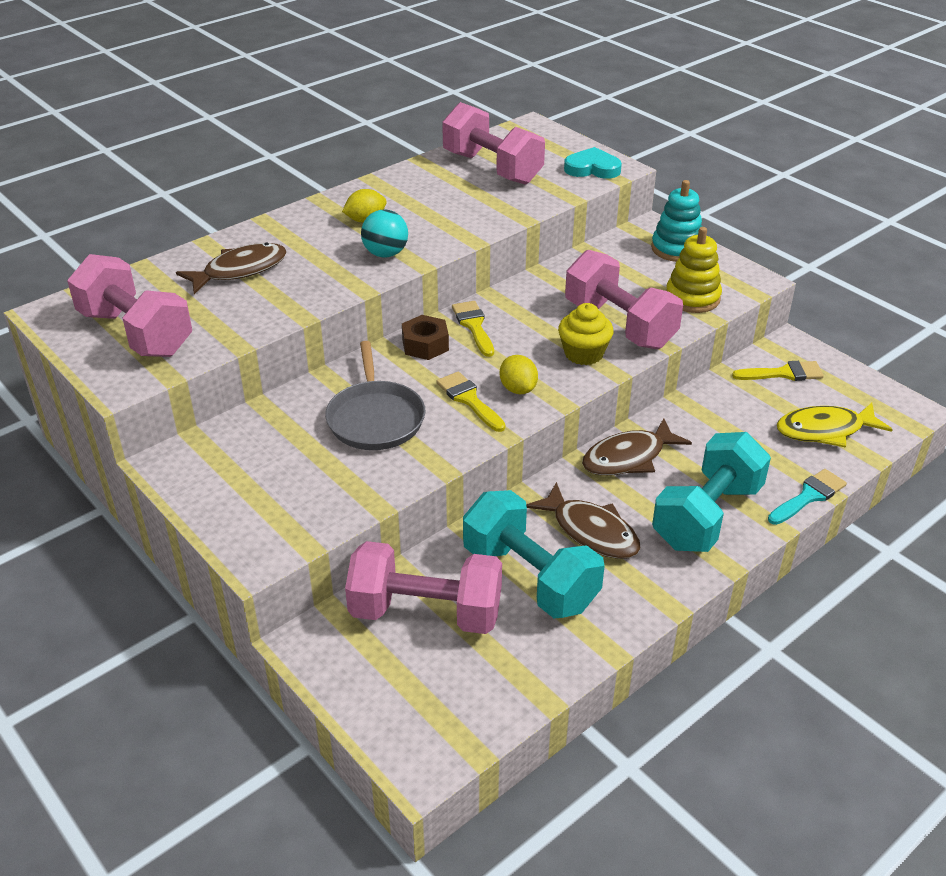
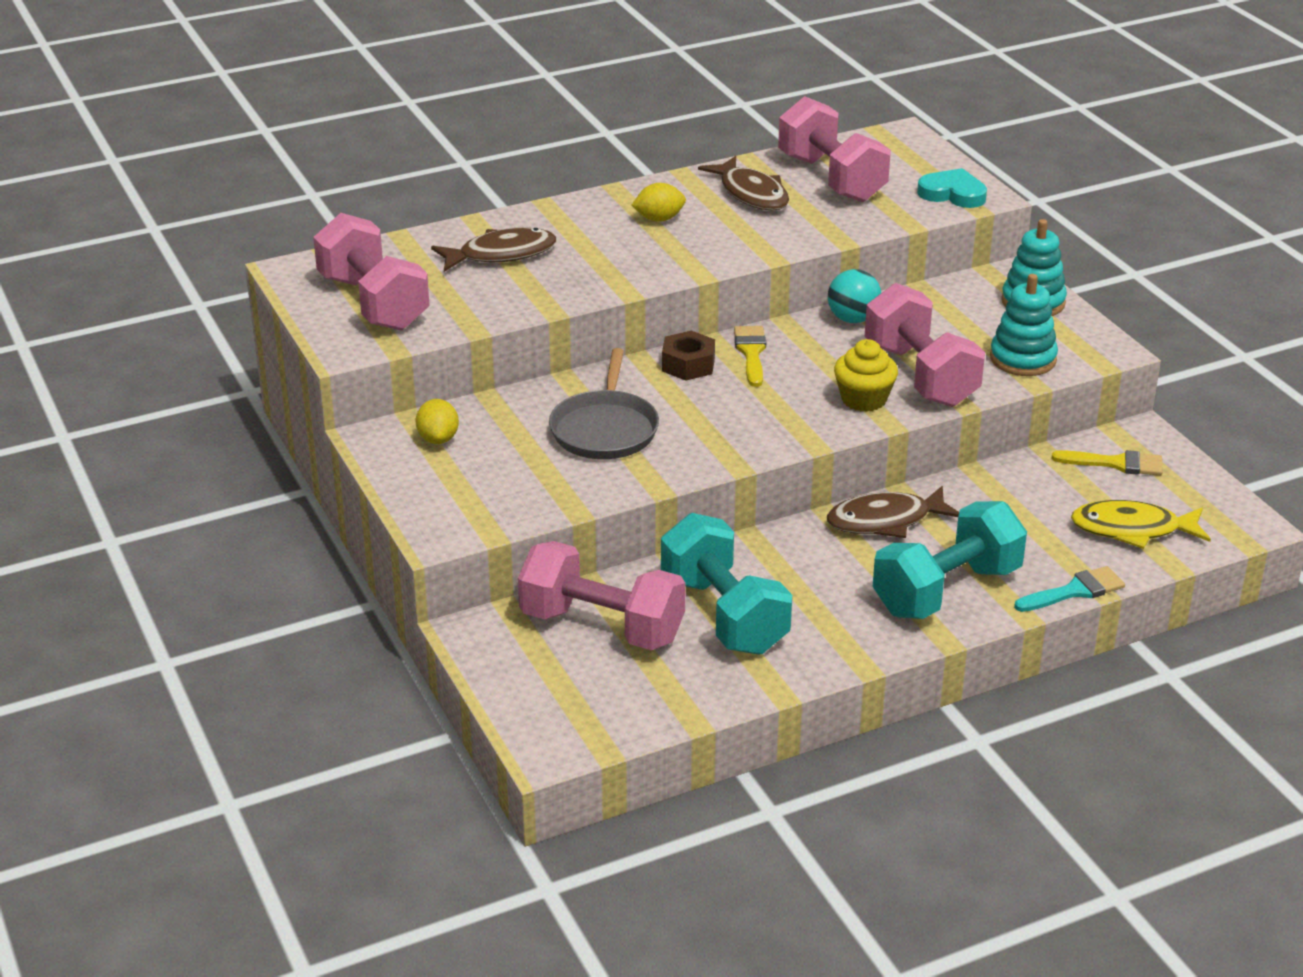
camera: 15 degrees right, 5 degrees down
(385, 254) = (667, 258): turquoise ball -> turquoise ball (853, 319)
(469, 400) = (714, 426): yellow brush -> none
(518, 389) = (772, 424): yellow lemon -> yellow lemon (438, 439)
(591, 531) = (809, 584): brown fish -> brown fish (751, 194)
(692, 298) = (1023, 359): yellow stacking toy -> turquoise stacking toy

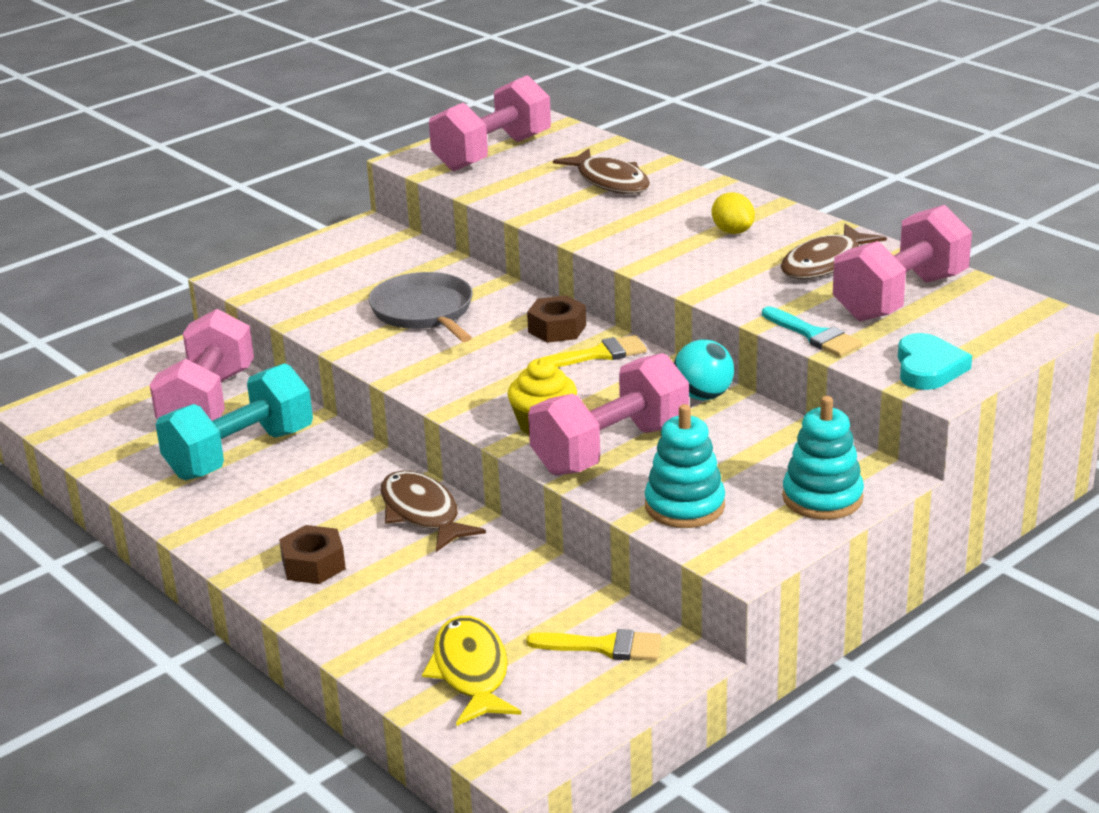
camera: 75 degrees right, 5 degrees down
(438, 439) = (376, 250): yellow lemon -> none
(605, 429) = (424, 312): grey pan -> grey pan turned 75 degrees clockwise
(946, 590) = (313, 565): turquoise dumbbell -> brown nut
(1075, 591) = (337, 644): turquoise brush -> turquoise brush (814, 335)
(1116, 463) = (604, 647): yellow brush -> yellow brush turned 75 degrees counterclockwise

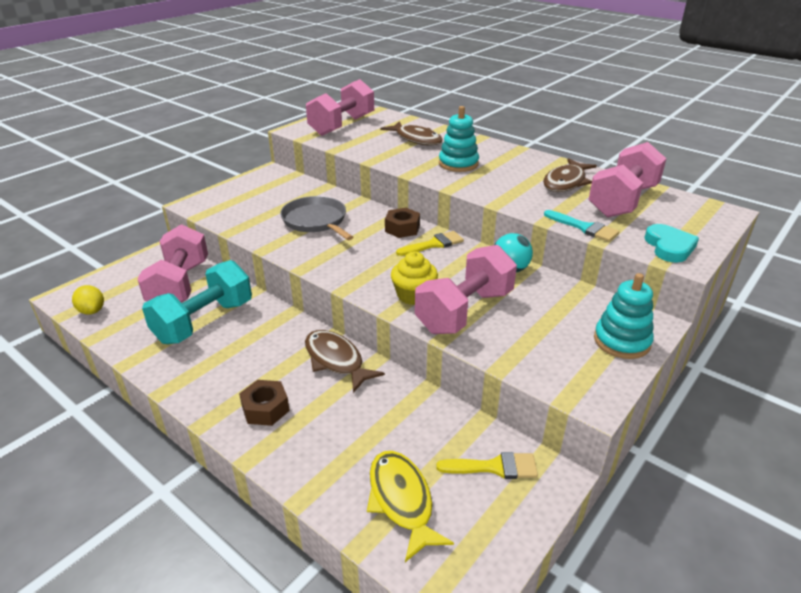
camera: 10 degrees left, 5 degrees up
(684, 506) = (532, 354): turquoise stacking toy -> turquoise stacking toy (458, 164)
(732, 231) = (501, 165): yellow lemon -> yellow lemon (92, 311)

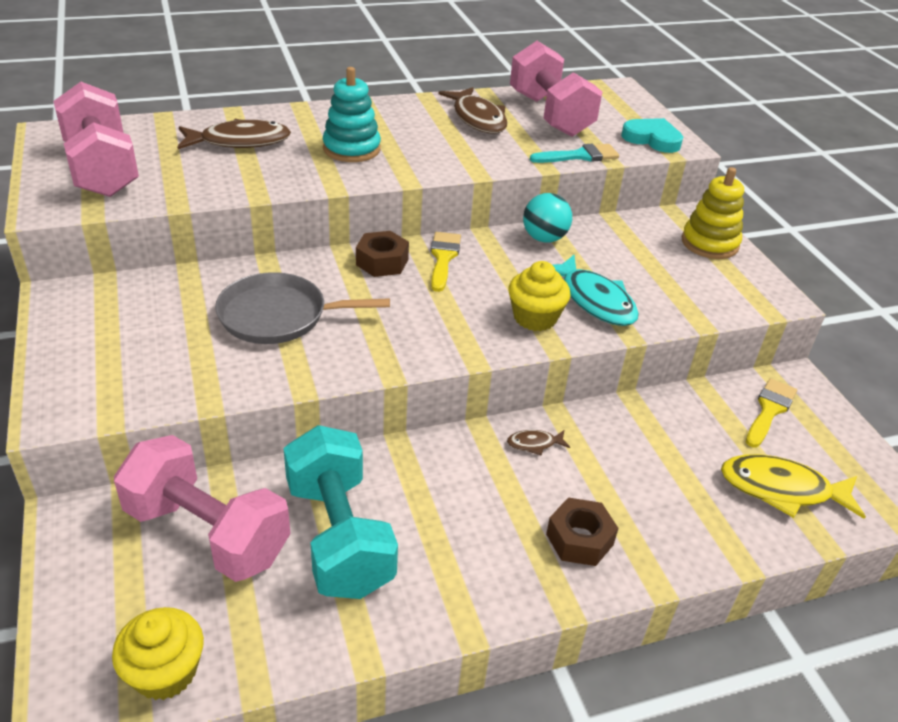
camera: 60 degrees left, 5 degrees up
(92, 311) = (165, 672): yellow lemon -> yellow cupcake
(336, 360) = (534, 444): brown fish -> brown fish, size x0.47
(464, 311) = (594, 300): pink dumbbell -> turquoise fish
(621, 341) = (709, 243): turquoise stacking toy -> yellow stacking toy

